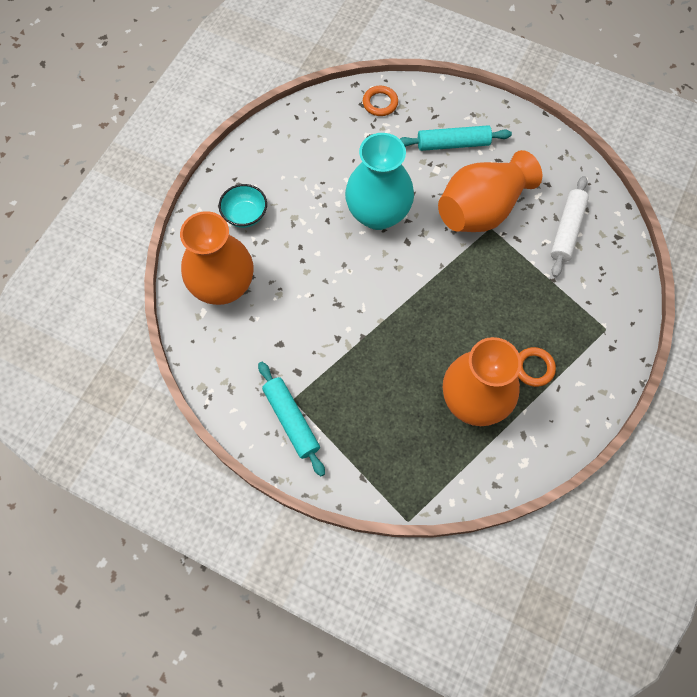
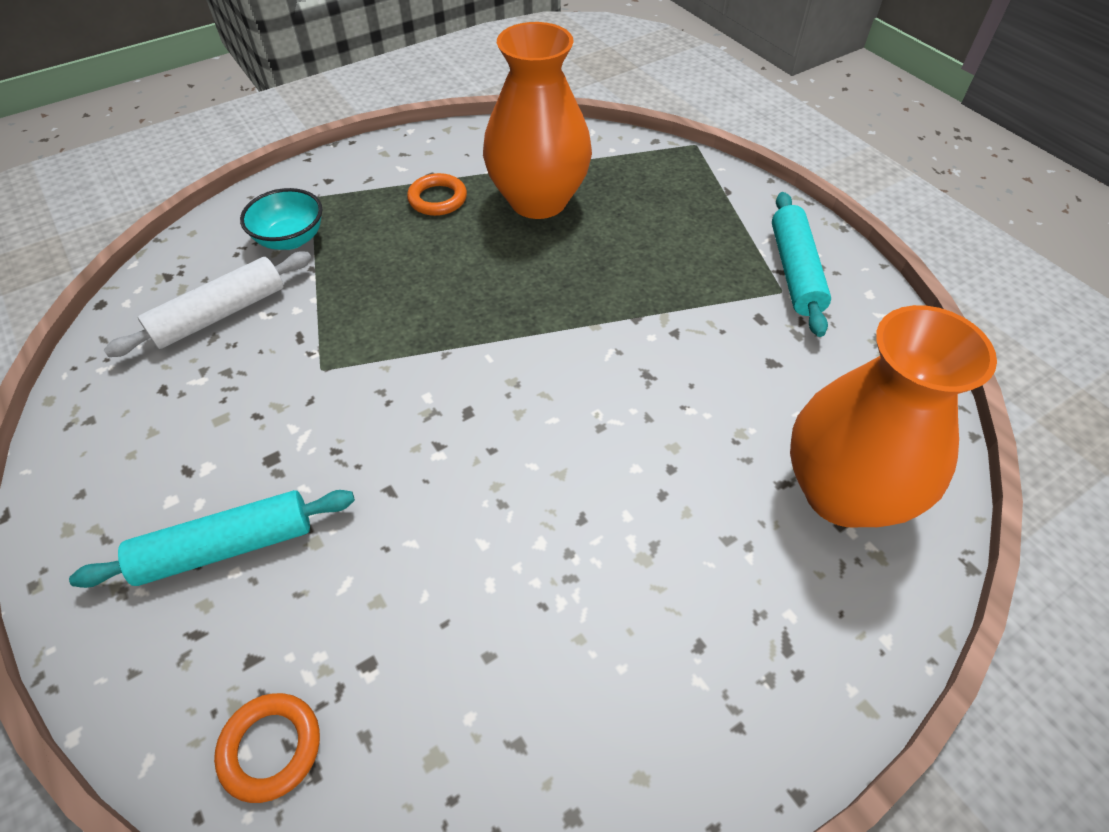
camera: 150 degrees left, 15 degrees down
(245, 215) = (747, 617): turquoise bowl -> turquoise bowl (291, 239)
(378, 214) = (480, 483): turquoise vase -> none
(453, 144) = (226, 547): turquoise rolling pin -> turquoise rolling pin turned 45 degrees counterclockwise
(482, 209) = (304, 402): orange vase -> none

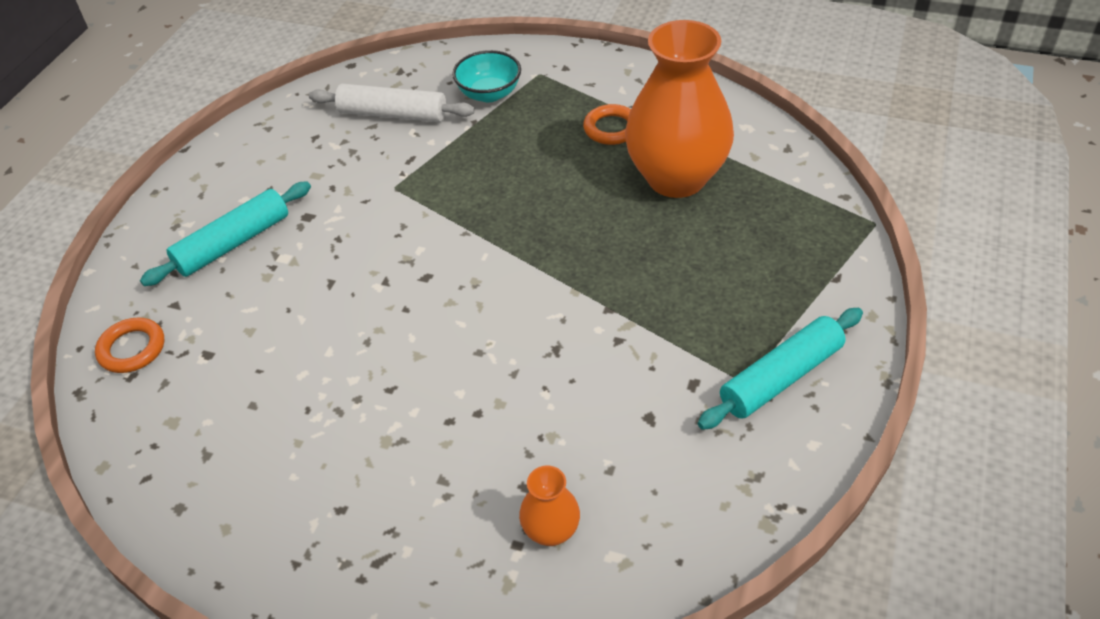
camera: 55 degrees right, 5 degrees down
(226, 547) = (233, 243): turquoise rolling pin -> turquoise rolling pin turned 75 degrees counterclockwise
(843, 492) = (551, 531): orange vase -> orange vase, size x0.43

